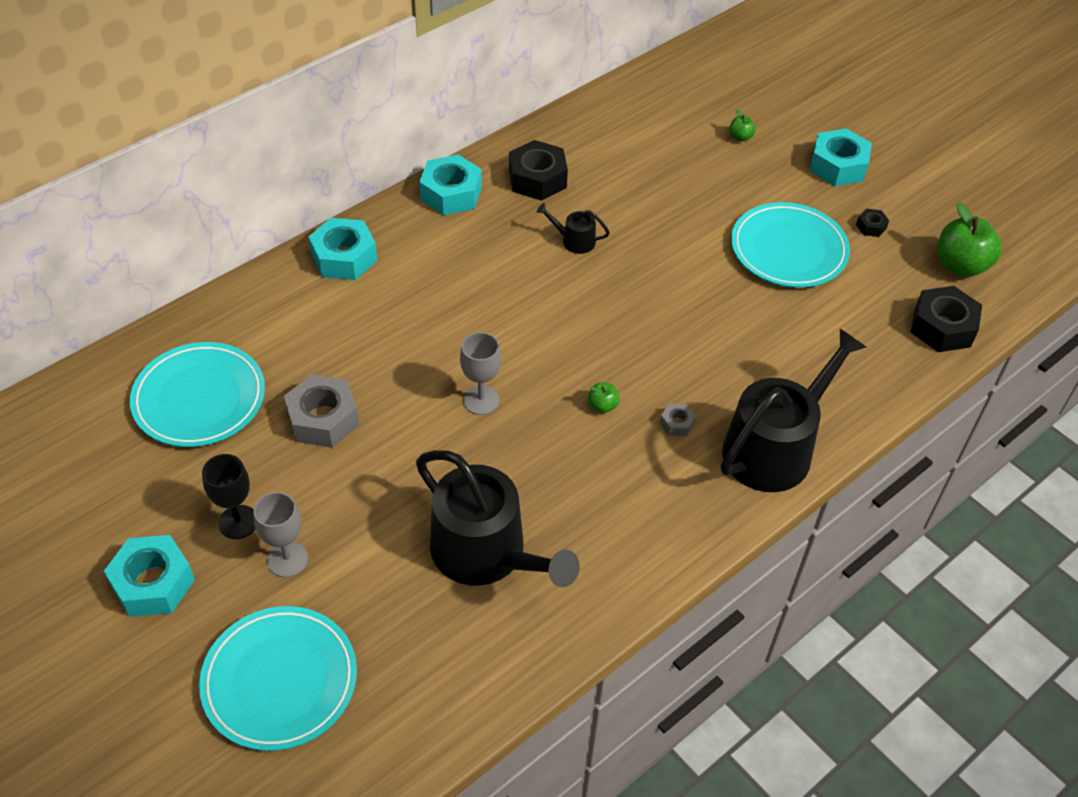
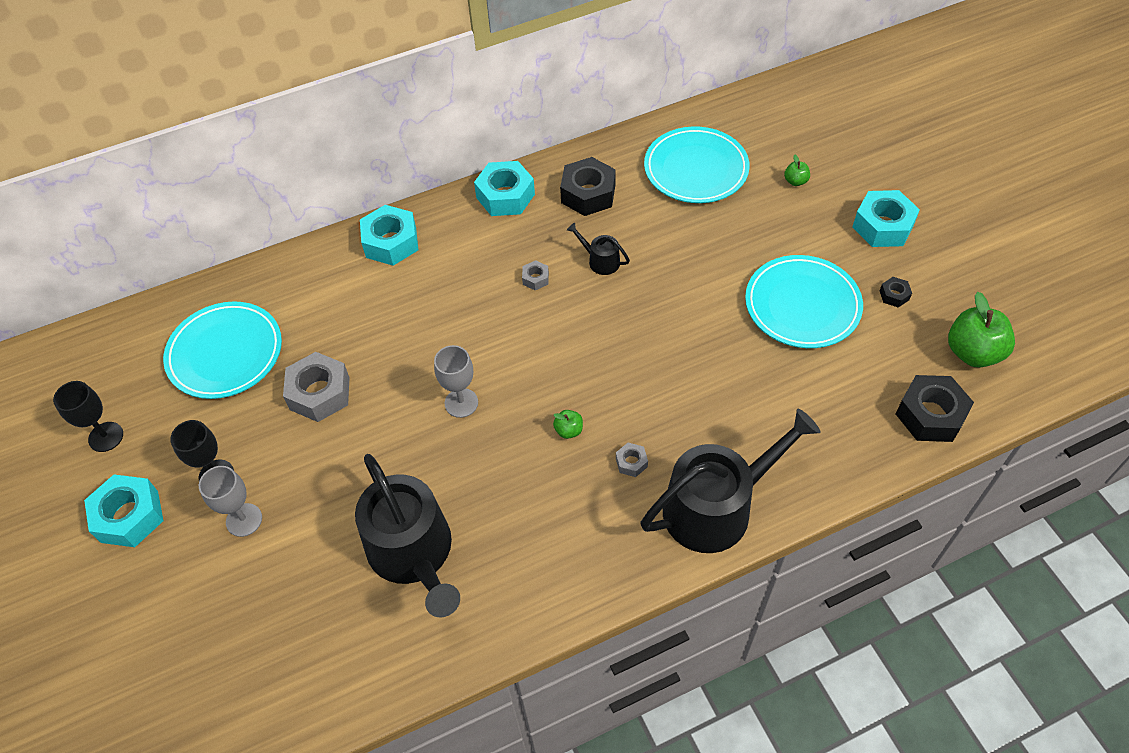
camera: 20 degrees right, 5 degrees up
(92, 508) = (106, 437): none -> black goblet
(280, 680) = (198, 632): turquoise plate -> turquoise plate (696, 169)
(513, 268) = (535, 278): none -> grey nut

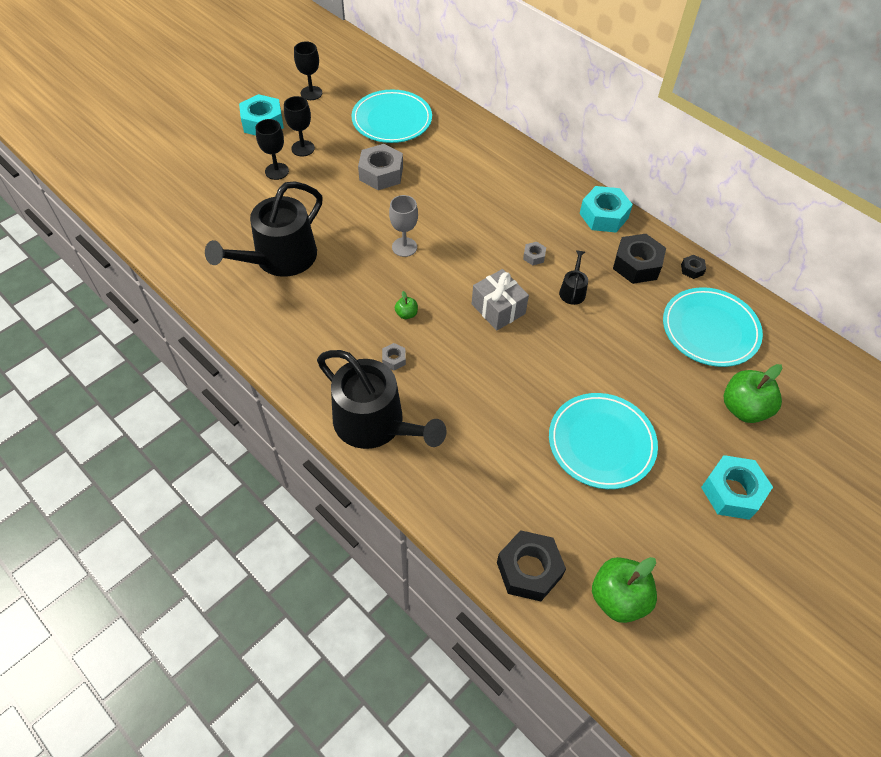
camera: 65 degrees right, 0 degrees up
(244, 520) = (277, 171): grey goblet -> black goblet
(391, 242) = (523, 167): turquoise nut -> none
(597, 337) = (498, 309): none -> grey gift
(795, 181) = (744, 408): green apple -> green apple, size x2.14
(894, 295) = (652, 516): black nut -> black nut (692, 269)

